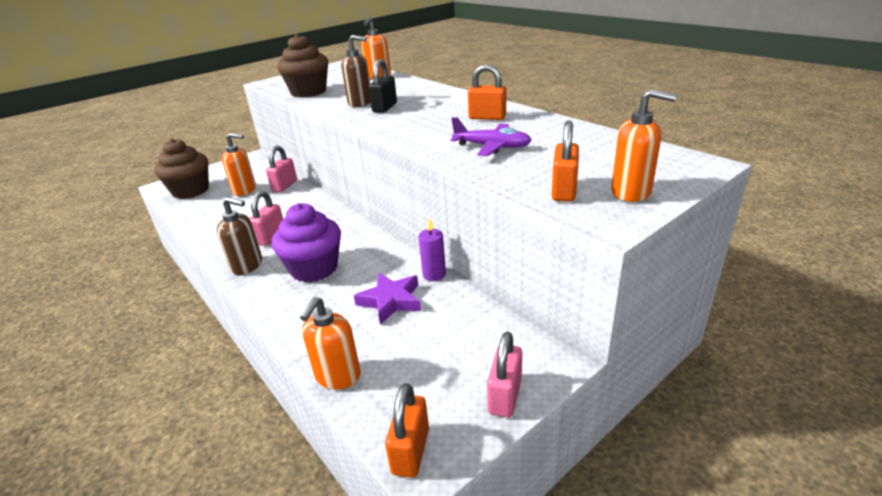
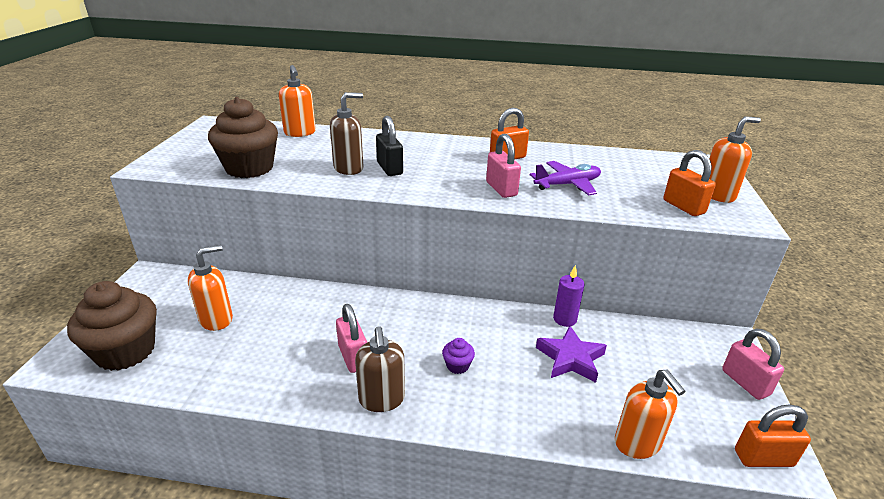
camera: 45 degrees left, 0 degrees up
(247, 265) = (382, 399): brown soap dispenser -> brown soap dispenser turned 105 degrees clockwise
(284, 186) = (265, 295): pink padlock -> pink padlock (501, 189)
(314, 268) = (457, 366): purple cupcake -> purple cupcake, size x0.42
(410, 451) = (763, 458): orange padlock -> orange padlock turned 60 degrees counterclockwise

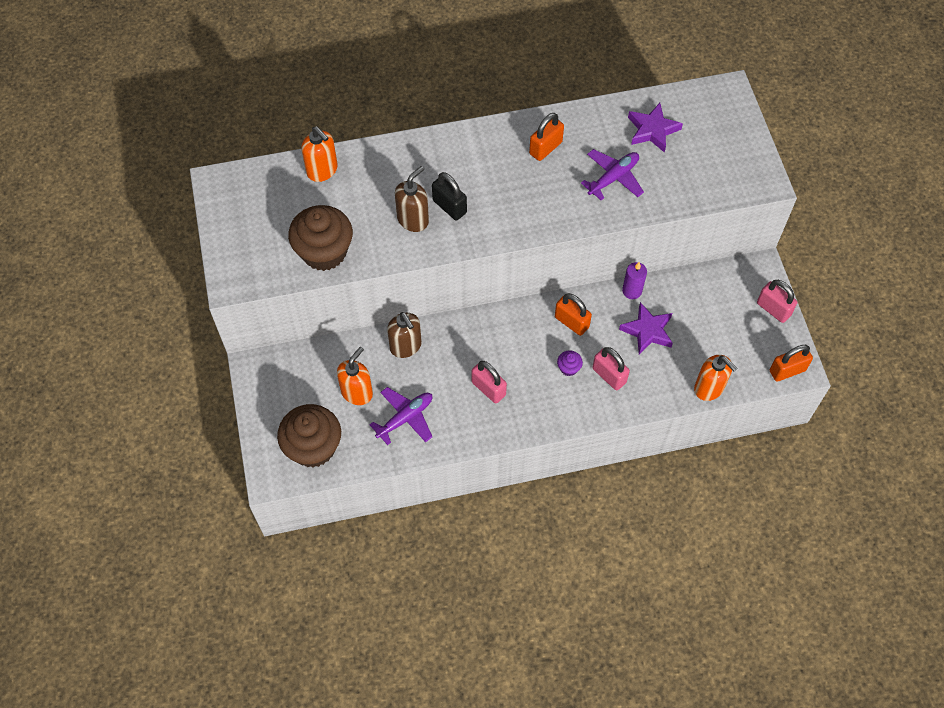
camera: 20 degrees left, 30 degrees up
(242, 356) = (405, 418): none -> purple plane
(382, 399) = (530, 417): brown soap dispenser -> brown soap dispenser (406, 346)
(501, 189) = (561, 205): pink padlock -> pink padlock (609, 375)
(622, 168) = (652, 130): none -> purple star
(683, 207) = (714, 180): orange padlock -> orange padlock (571, 322)
(717, 195) = (739, 150): orange soap dispenser -> none

